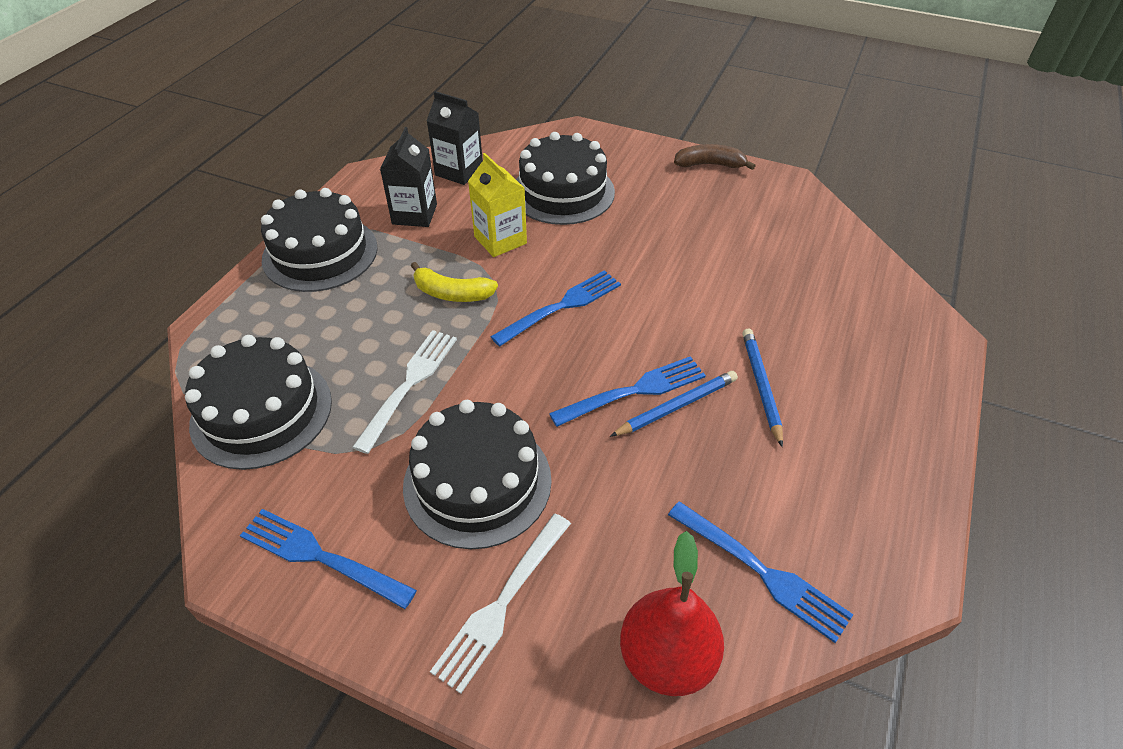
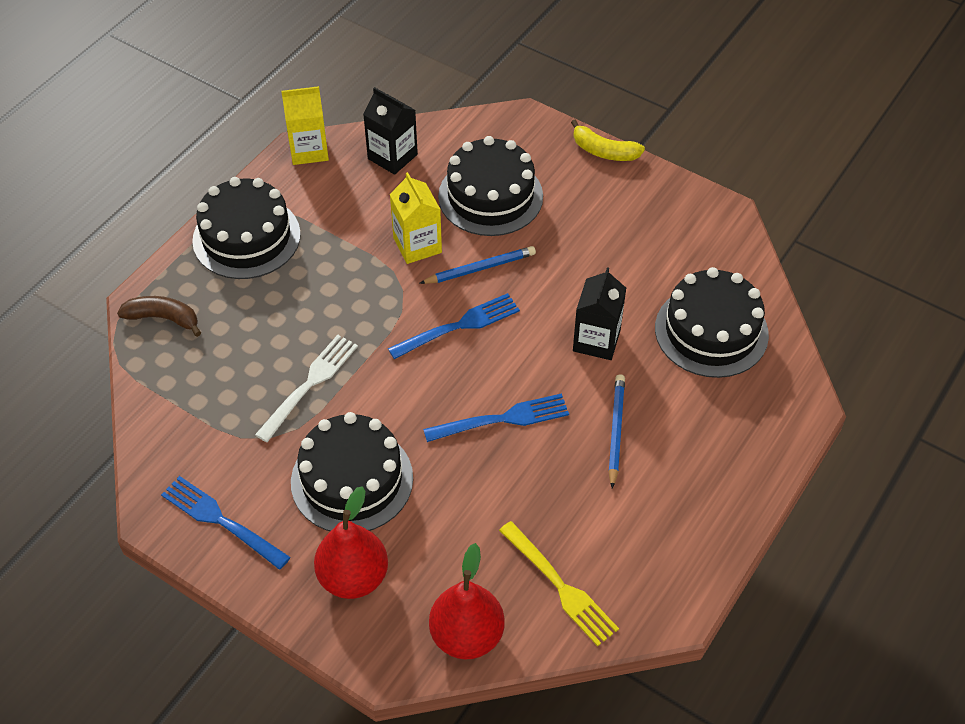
camera: 10 degrees right, 5 degrees up
(262, 412) = (183, 392): black cake -> black cake (711, 331)
(375, 174) = (309, 150): none -> yellow carton
(414, 214) = (340, 204): black carton -> black carton (596, 340)
(452, 293) = (361, 298): yellow banana -> yellow banana (604, 151)
(502, 603) = (353, 577): white fork -> red pear
(677, 406) = (535, 438): blue pencil -> blue pencil (480, 268)
(709, 165) = (650, 181): brown banana -> brown banana (163, 318)
(761, 572) = (560, 586): blue fork -> yellow fork

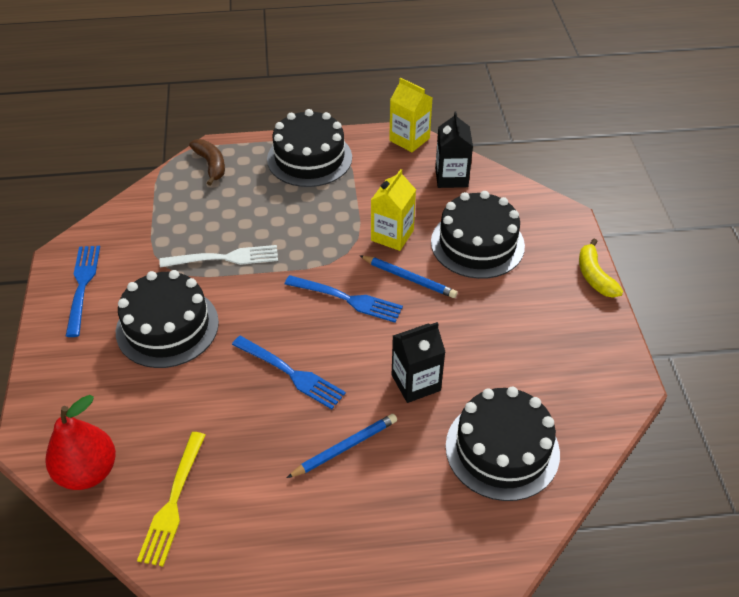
camera: 50 degrees right, 5 degrees down
(353, 577) = (89, 378): red pear -> none

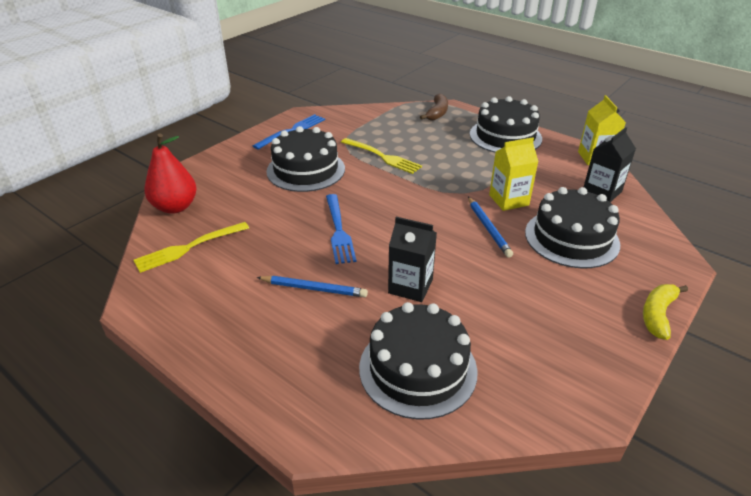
camera: 45 degrees right, 10 degrees down
(224, 258) = (382, 157): white fork -> yellow fork
(347, 299) = (428, 215): blue fork -> none

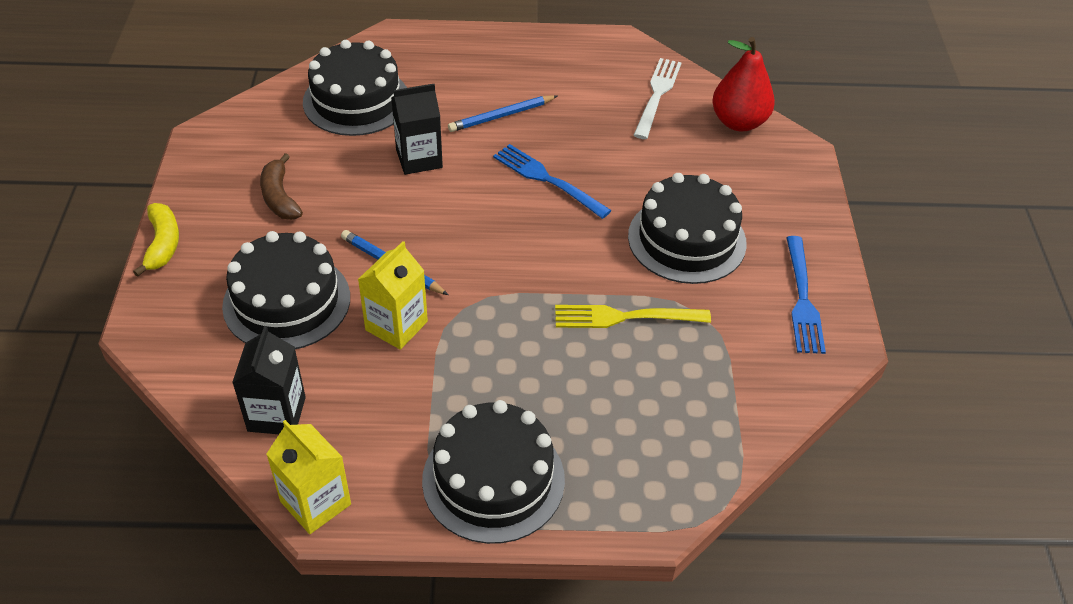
camera: 140 degrees right, 10 degrees up
(189, 247) = (657, 95): yellow fork -> white fork
(437, 113) = (656, 483): brown banana -> brown banana (279, 197)

